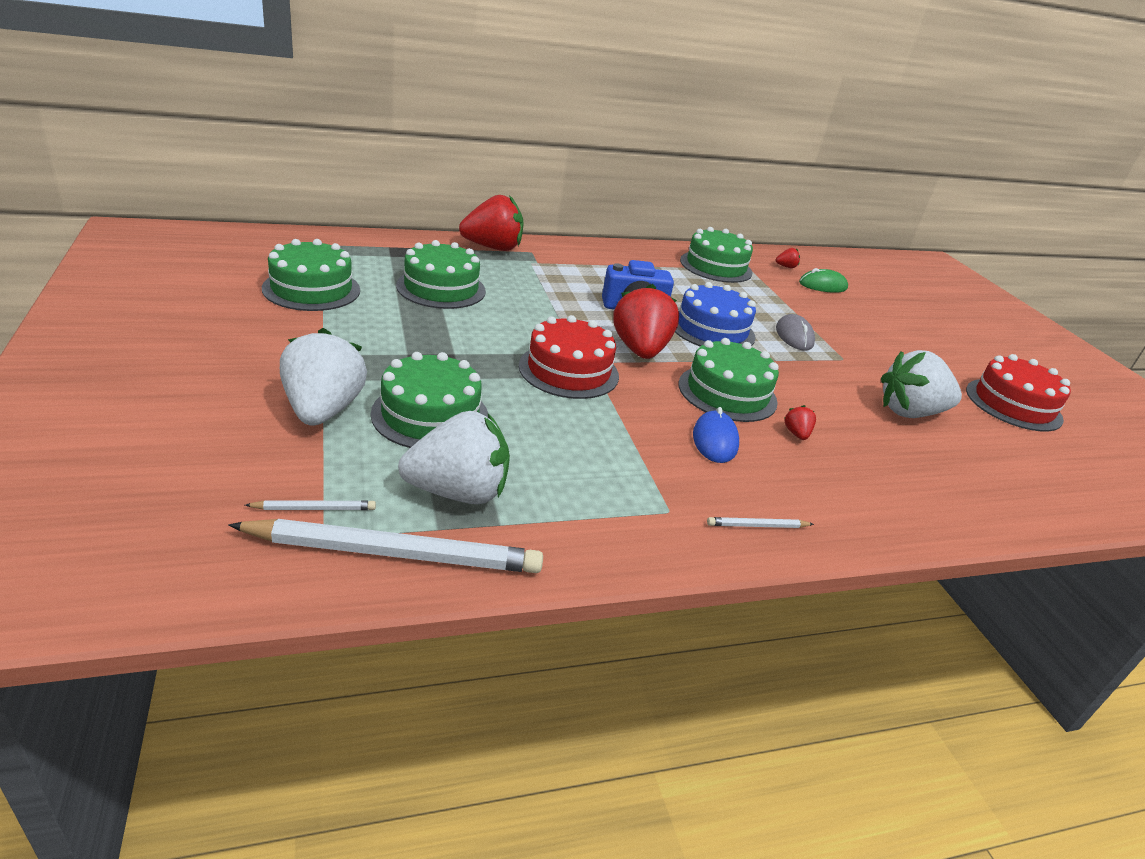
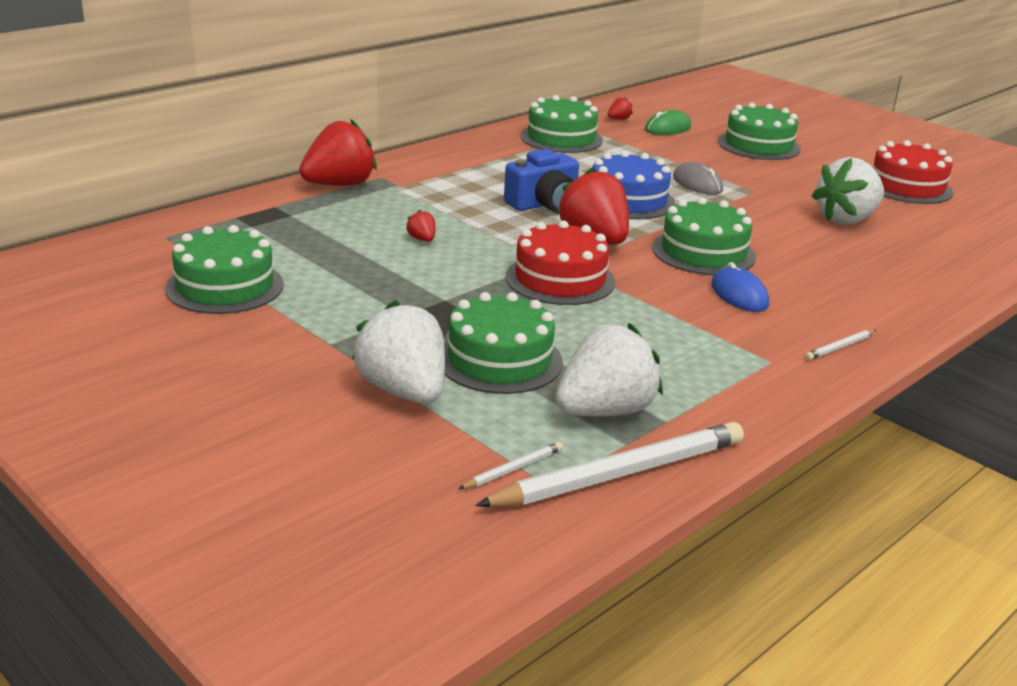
camera: 25 degrees left, 5 degrees down
(441, 288) = (348, 242): green cake -> green cake (759, 145)
(796, 434) = (789, 267): red strawberry -> red strawberry (422, 239)

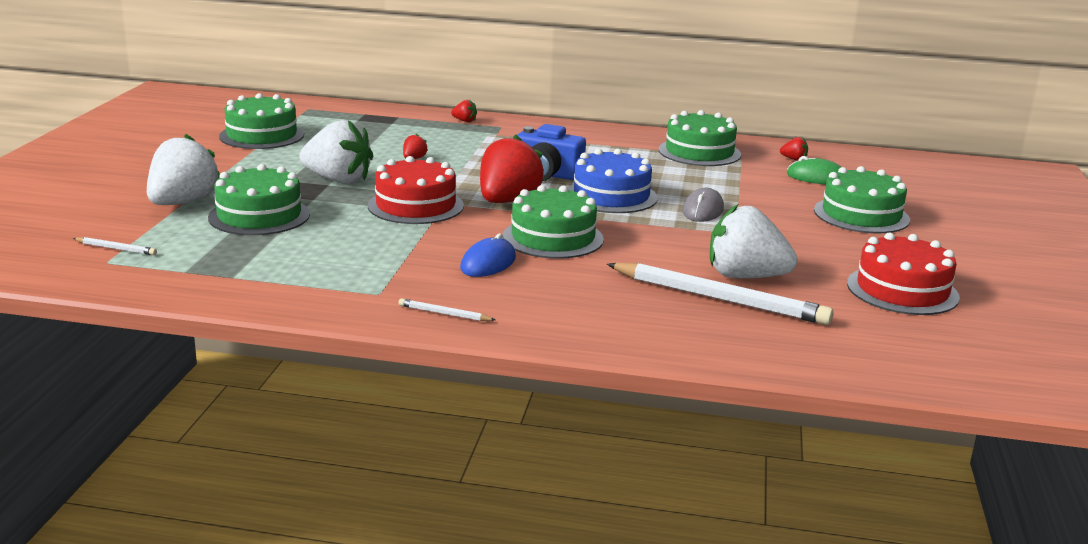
camera: 55 degrees right, 5 degrees down
(339, 185) = (464, 121): red strawberry -> red strawberry, size x0.41
(605, 411) = (224, 257): white strawberry -> white strawberry (338, 180)
(621, 474) = (141, 277): white pencil -> white pencil (720, 299)

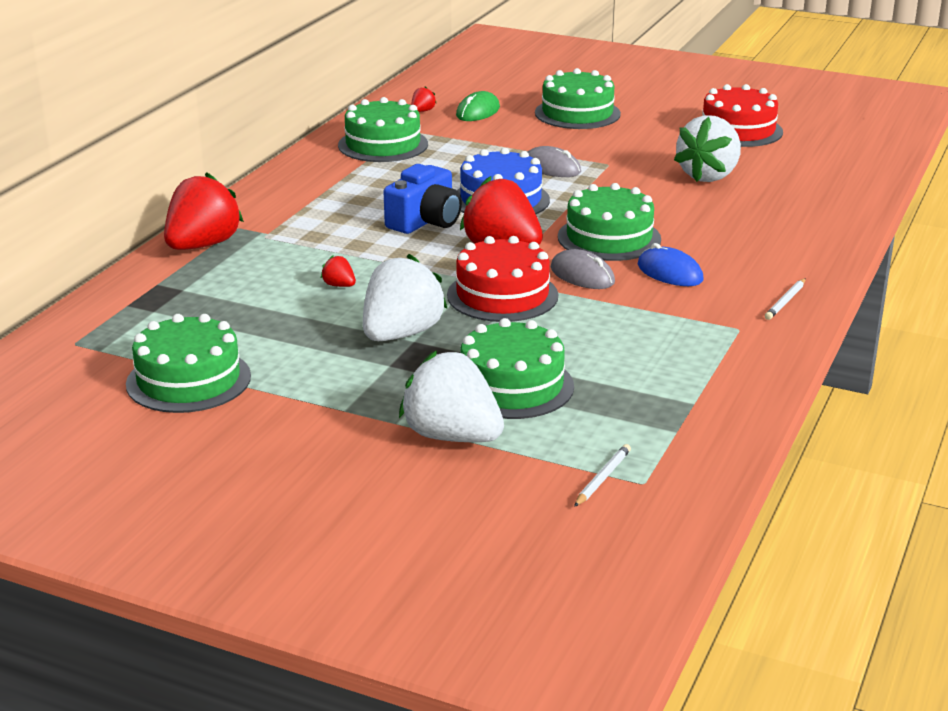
camera: 75 degrees left, 5 degrees up
(464, 121) = (202, 245): red strawberry -> red strawberry, size x2.42
(466, 230) = (582, 275): none -> grey mouse
(720, 299) = (754, 191): white pencil -> none

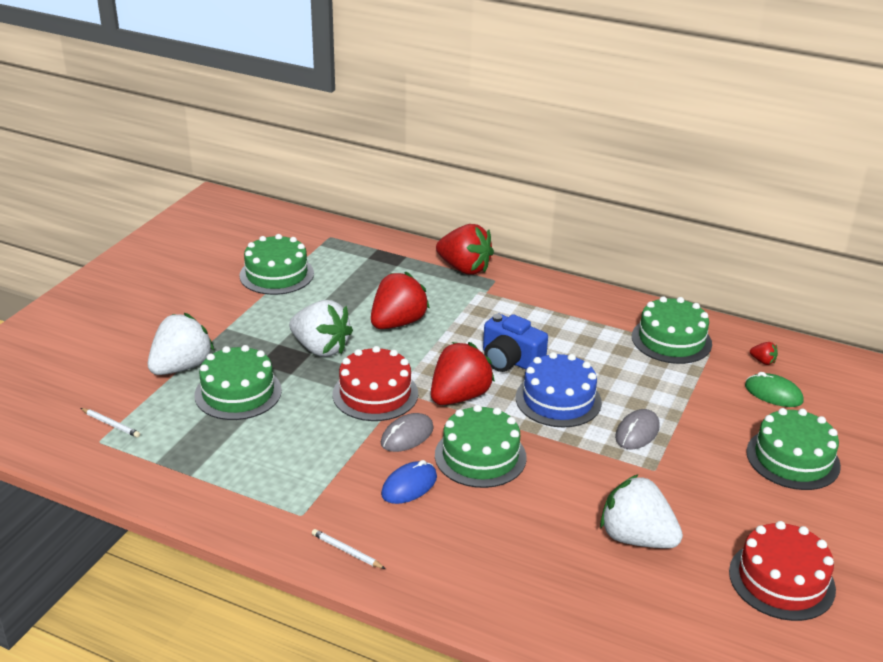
camera: 90 degrees right, 5 degrees up
(339, 285) = (398, 323): red strawberry -> red strawberry, size x2.42

